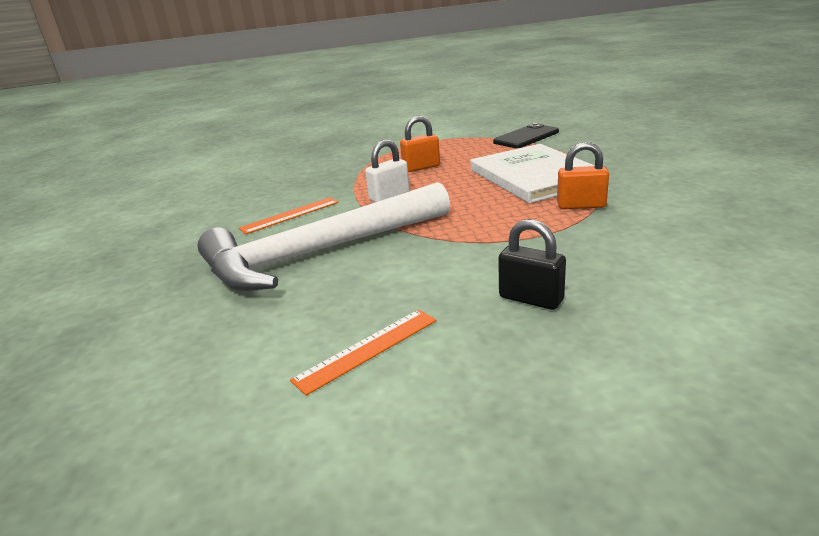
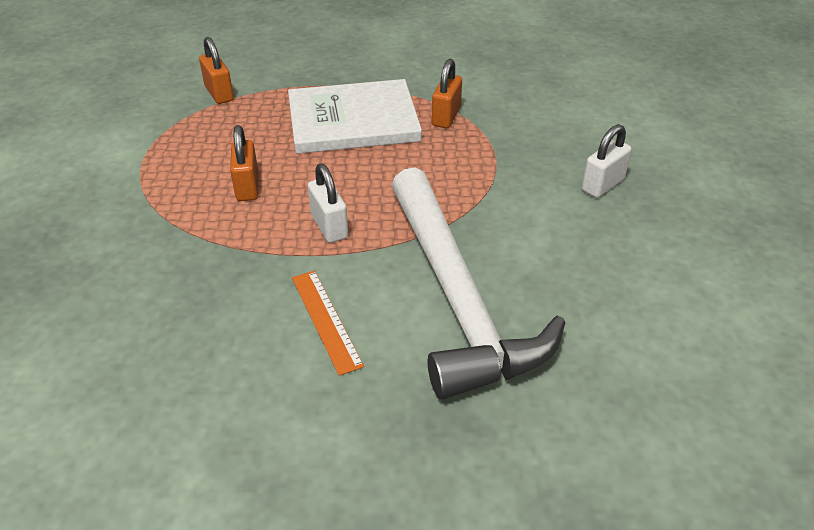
camera: 80 degrees left, 15 degrees up
(367, 349) = (656, 281): orange ruler -> none
(526, 137) = (219, 93): black phone -> orange padlock
(531, 299) = (602, 185): black padlock -> white padlock

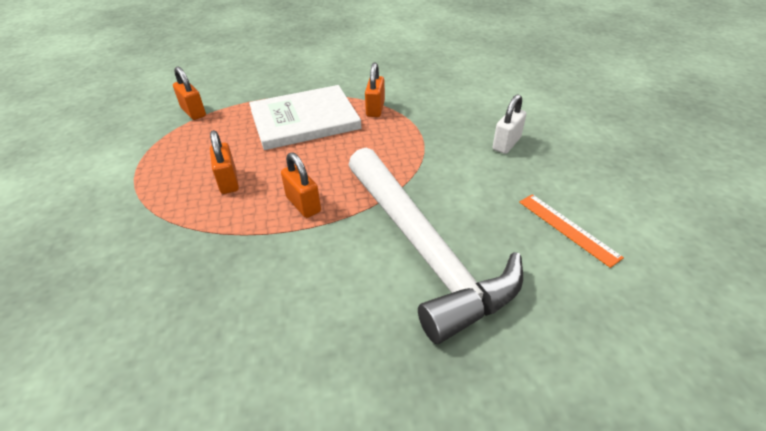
camera: 10 degrees left, 0 degrees up
(325, 320) = (317, 286): orange ruler -> orange ruler (567, 228)
(329, 226) = (303, 204): white padlock -> orange padlock

